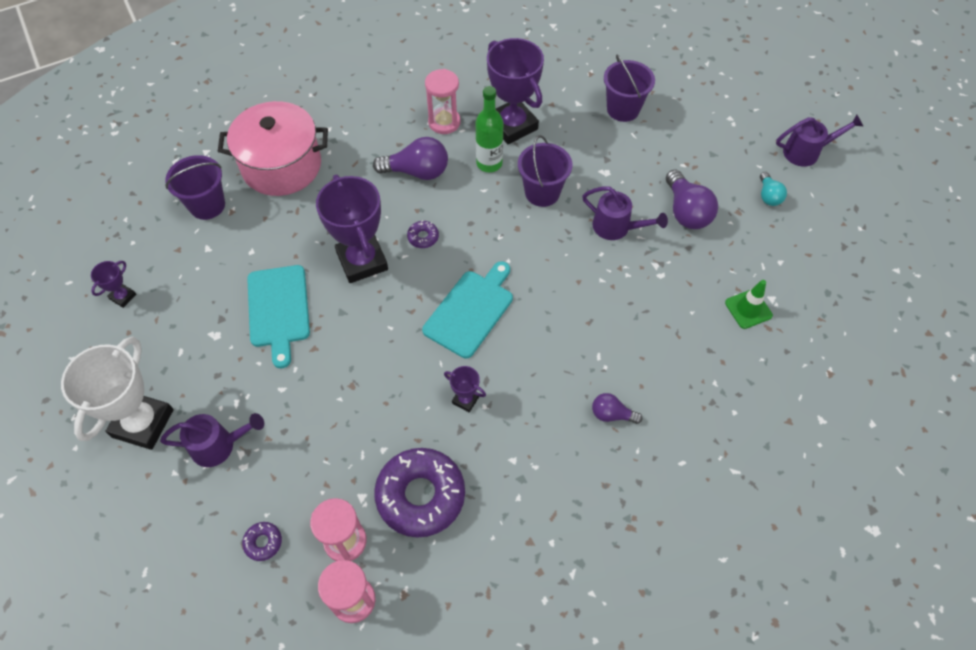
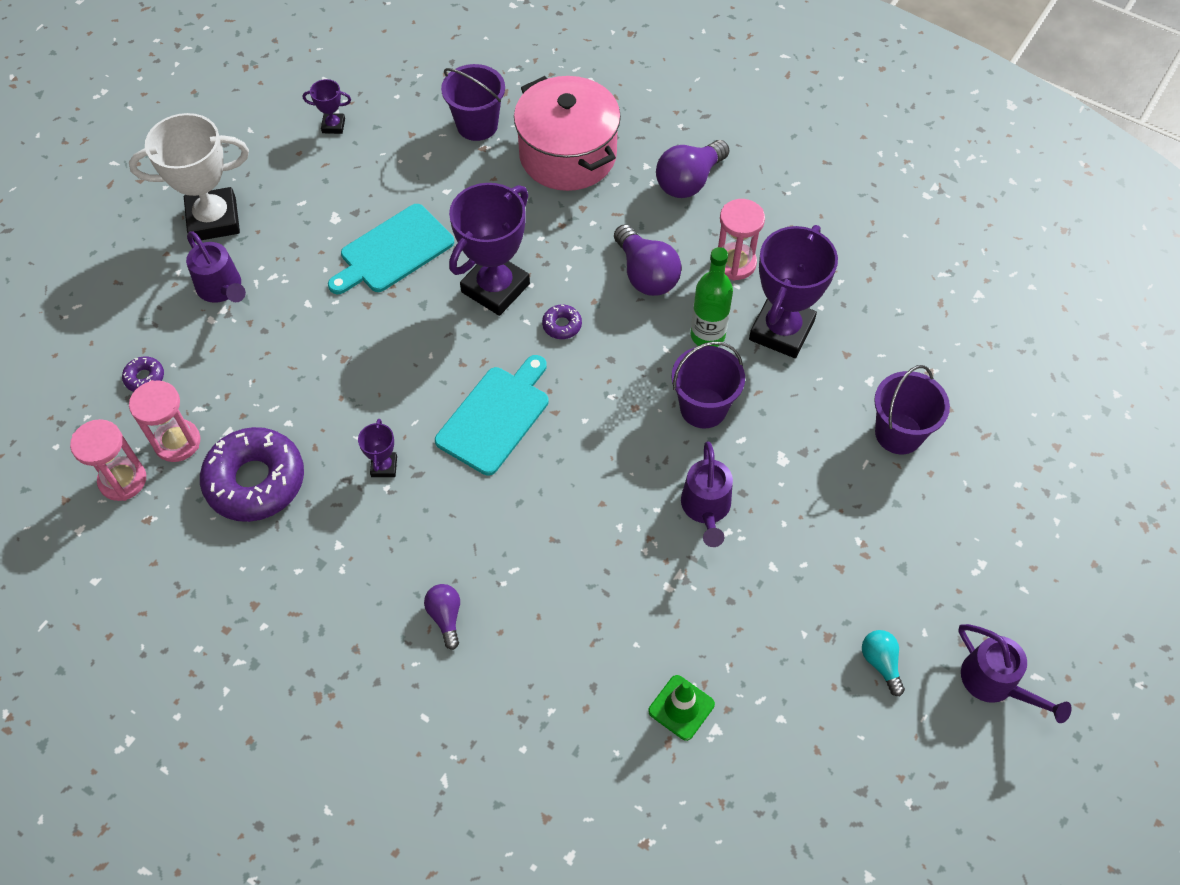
camera: 60 degrees right, 0 degrees up
(470, 311) = (495, 417): turquoise cutting board -> turquoise cutting board turned 60 degrees counterclockwise
(686, 211) = (785, 575): purple light bulb -> purple light bulb (689, 181)
(768, 196) = (881, 663): turquoise light bulb -> turquoise light bulb turned 105 degrees clockwise

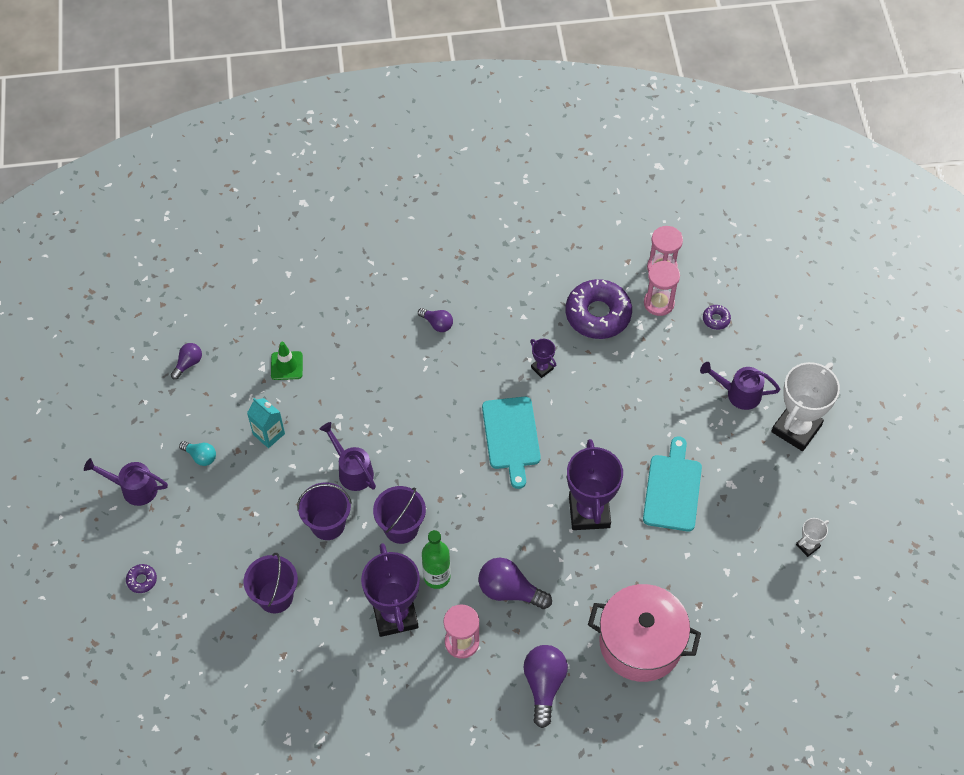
camera: 140 degrees right, 0 degrees up
(333, 126) = (807, 546): purple trophy -> white trophy
(477, 125) = (721, 619): purple bucket -> purple bucket (328, 524)
(562, 325) = (527, 518): purple donut -> purple donut (142, 580)
(773, 628) = (269, 434): none -> turquoise carton
(812, 817) = (188, 364): none -> purple light bulb

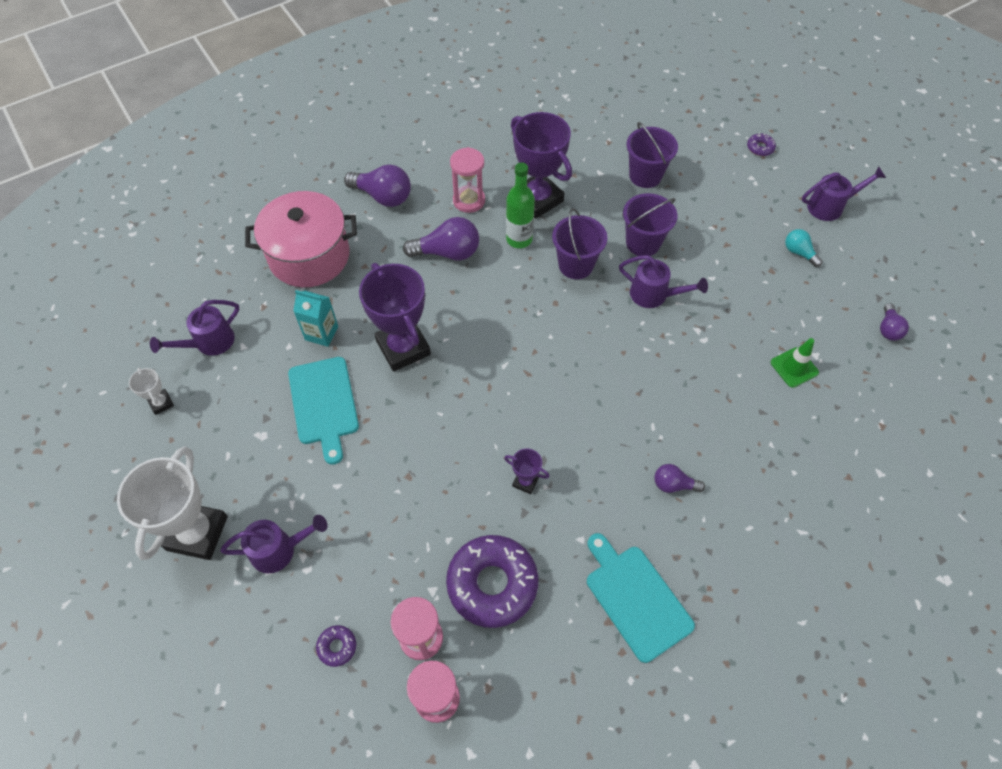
camera: 155 degrees right, 0 degrees up
(200, 456) = (799, 252): turquoise light bulb -> turquoise light bulb turned 45 degrees clockwise
(269, 434) = (756, 296): turquoise carton -> turquoise carton (321, 333)
(511, 436) = (519, 390): turquoise cutting board -> turquoise cutting board (636, 598)
(544, 685) = (383, 196): purple light bulb -> purple light bulb turned 45 degrees counterclockwise
(756, 587) = (209, 343): none -> purple watering can
(807, 546) = (161, 403): white trophy -> white trophy turned 60 degrees counterclockwise

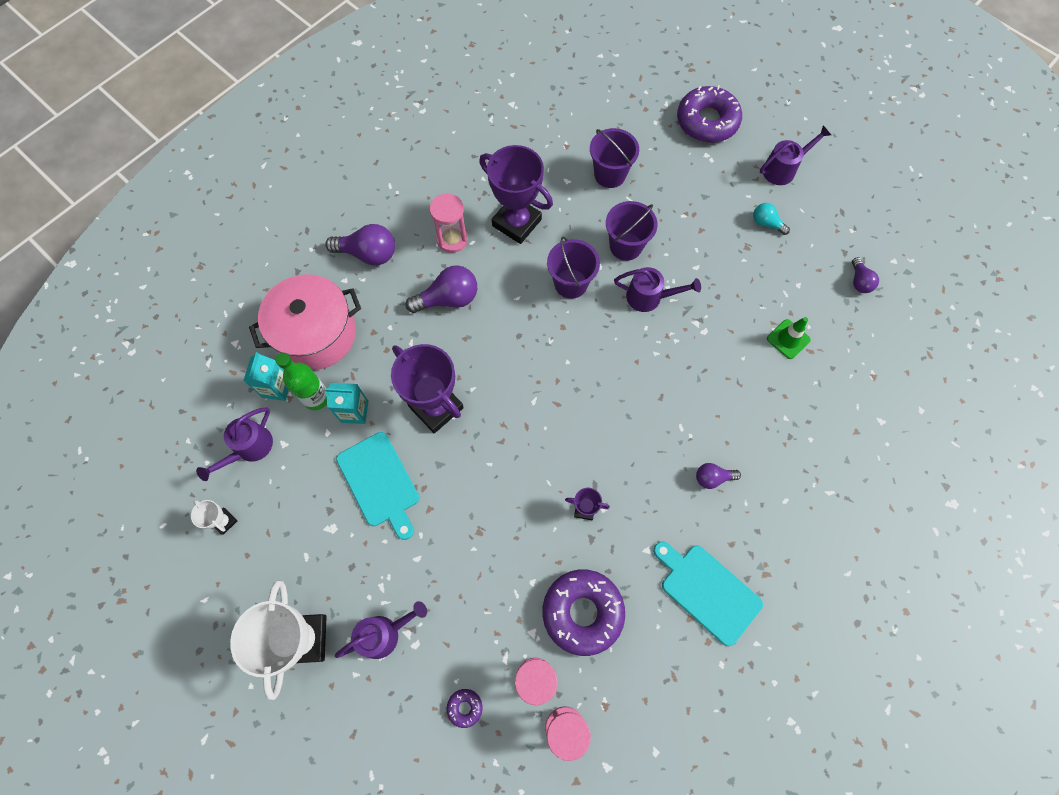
camera: 15 degrees left, 10 degrees up
(254, 295) = (277, 388): none -> turquoise carton
(519, 239) = (511, 269): green bottle -> green bottle (316, 398)
(760, 148) = (707, 121): purple donut -> purple donut, size x2.38

